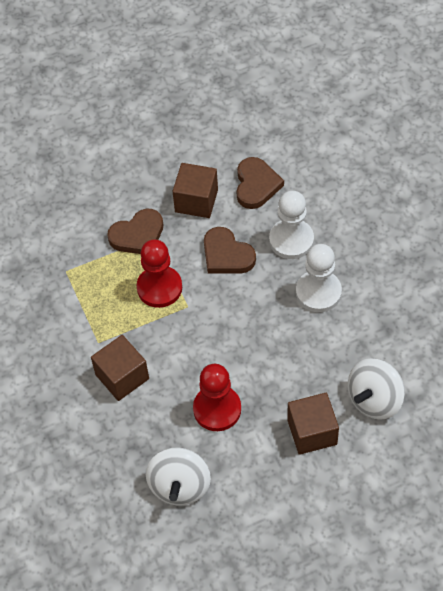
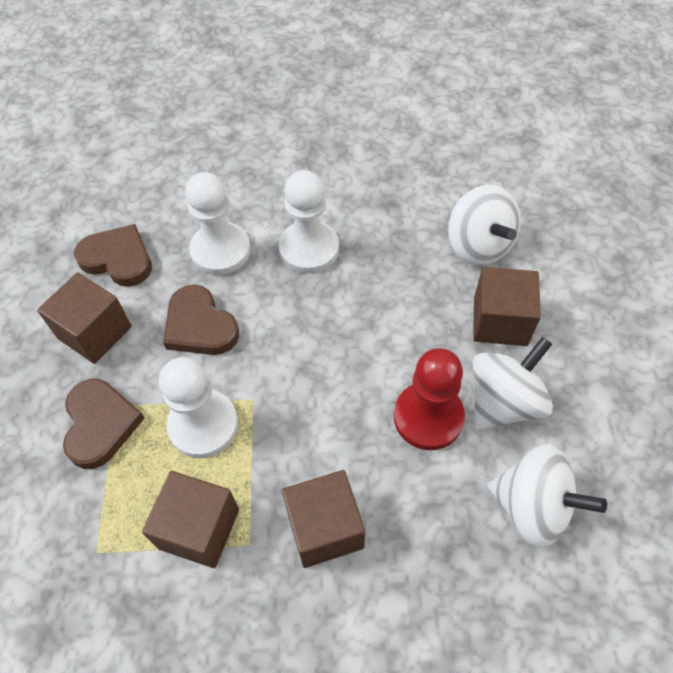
camera: 70 degrees left, 0 degrees up
(97, 313) = (199, 528): none -> brown cube
(159, 288) = (203, 425): red pawn -> white pawn
(227, 255) = (200, 326): brown heart -> brown heart turned 75 degrees clockwise
(247, 451) = (503, 402): none -> white spinning top

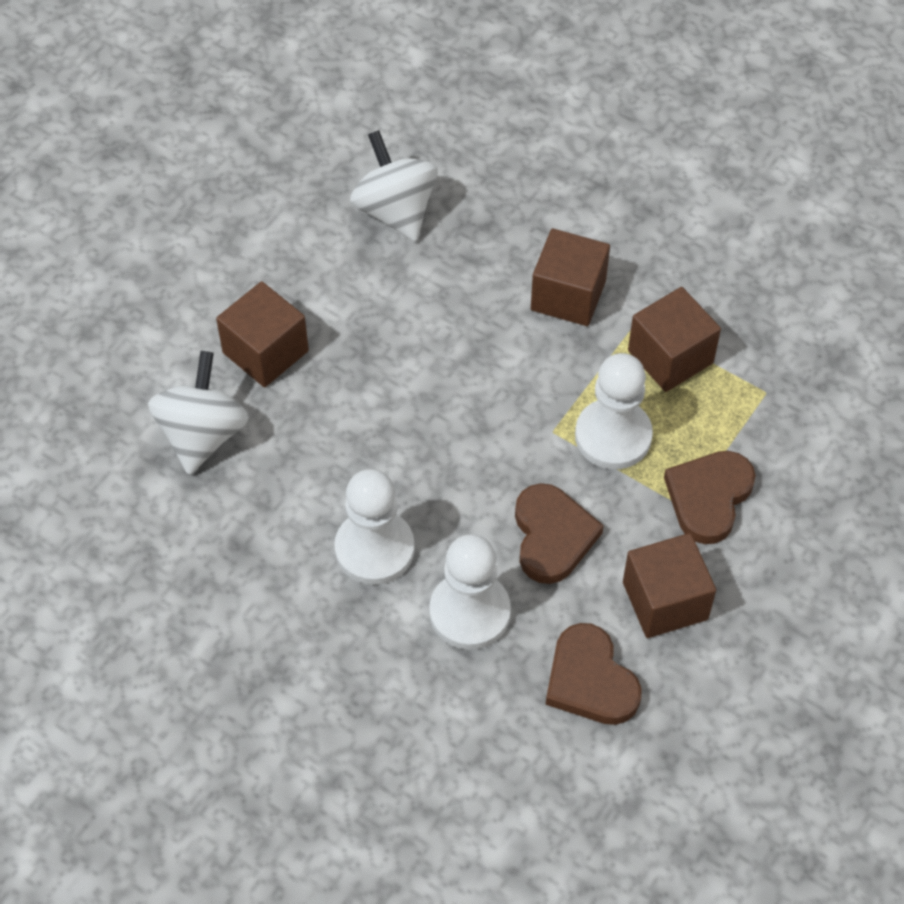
camera: 145 degrees left, 0 degrees up
(428, 417) = (411, 318): red pawn -> none
(503, 402) = (337, 289): white spinning top -> none

